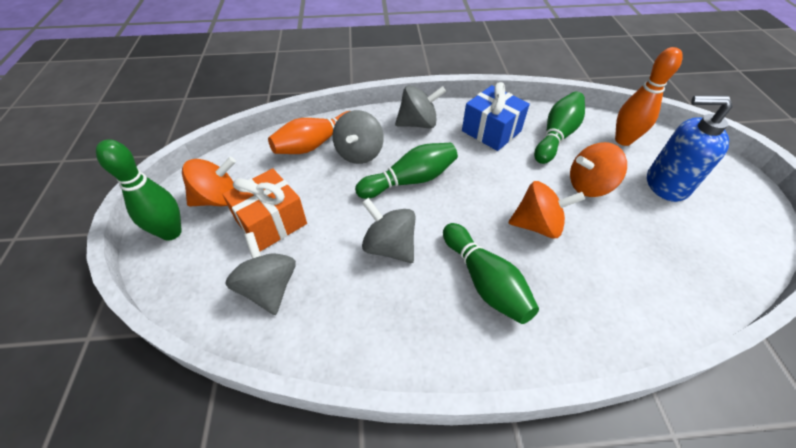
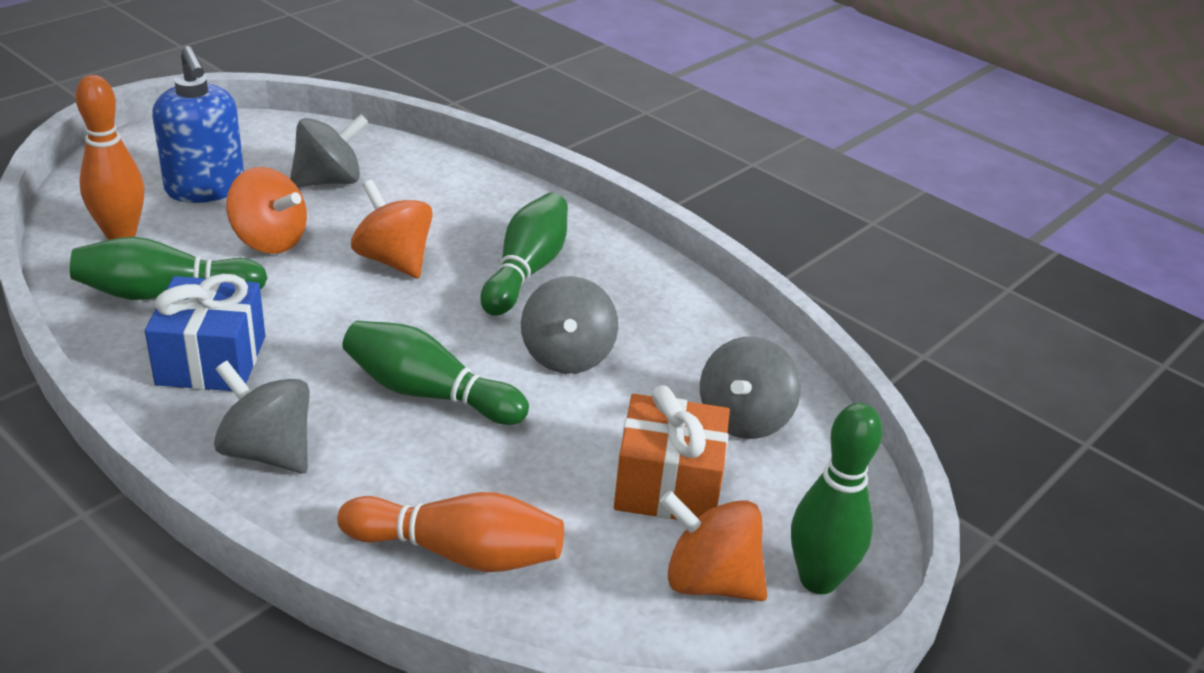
camera: 135 degrees left, 15 degrees down
(359, 153) = (425, 480): grey spinning top -> grey spinning top (329, 181)

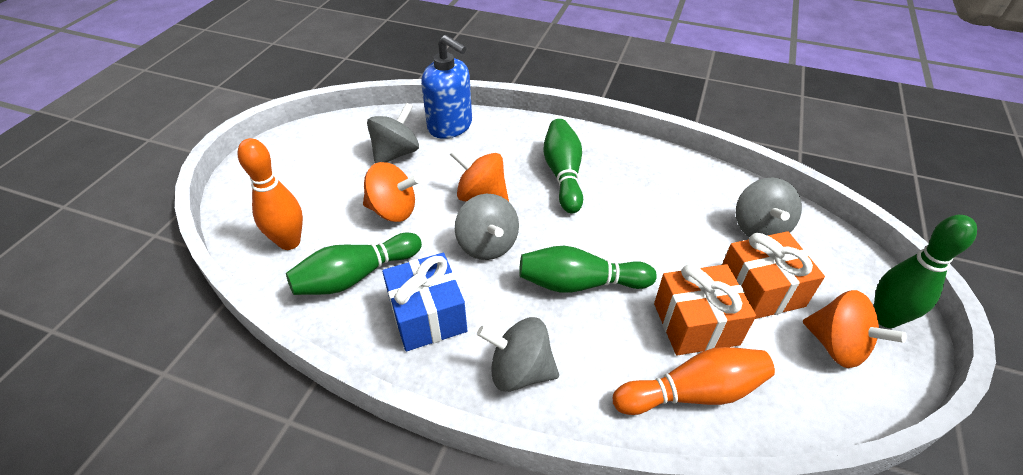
camera: 20 degrees left, 10 degrees up
(205, 189) = (320, 187): blue soap dispenser -> blue soap dispenser (450, 126)
(537, 487) = (696, 324): none -> orange gift
(567, 356) = (634, 224): grey spinning top -> grey spinning top (487, 245)
(709, 581) = (836, 346): orange spinning top -> orange spinning top turned 135 degrees counterclockwise

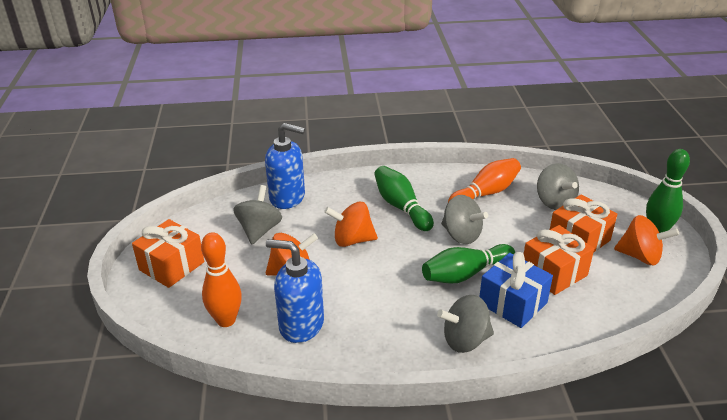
camera: 25 degrees left, 10 degrees down
(287, 164) = (171, 266): none -> orange gift
(356, 276) = (301, 325): green bowling pin -> blue soap dispenser
(427, 315) = (376, 331): blue gift -> blue gift (513, 303)
(487, 245) = (383, 271): grey spinning top -> grey spinning top (461, 235)
(693, 392) = (578, 312): orange bowling pin -> orange bowling pin (485, 193)

